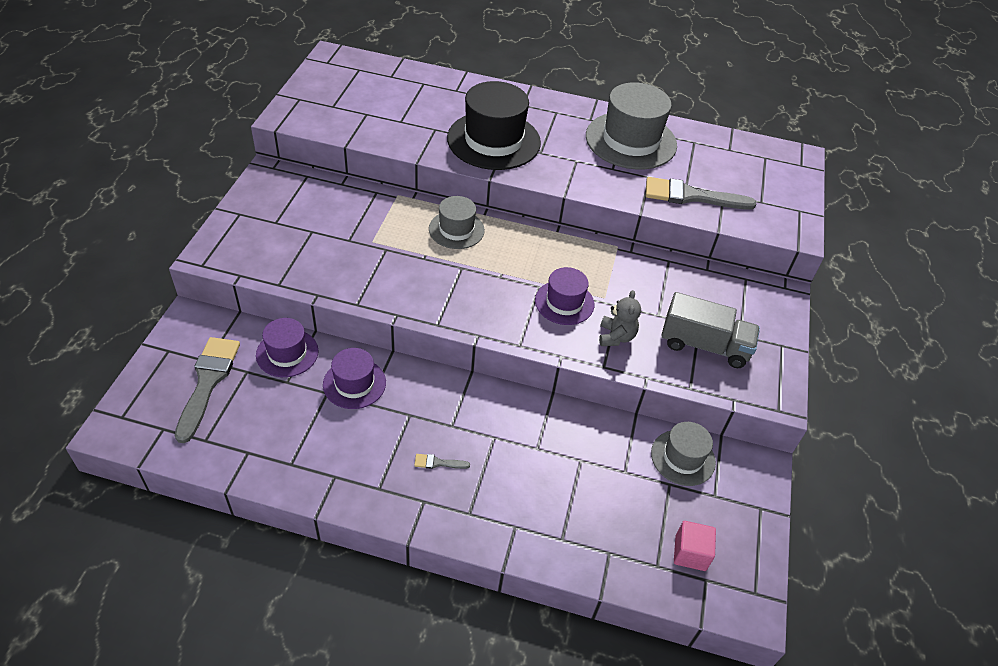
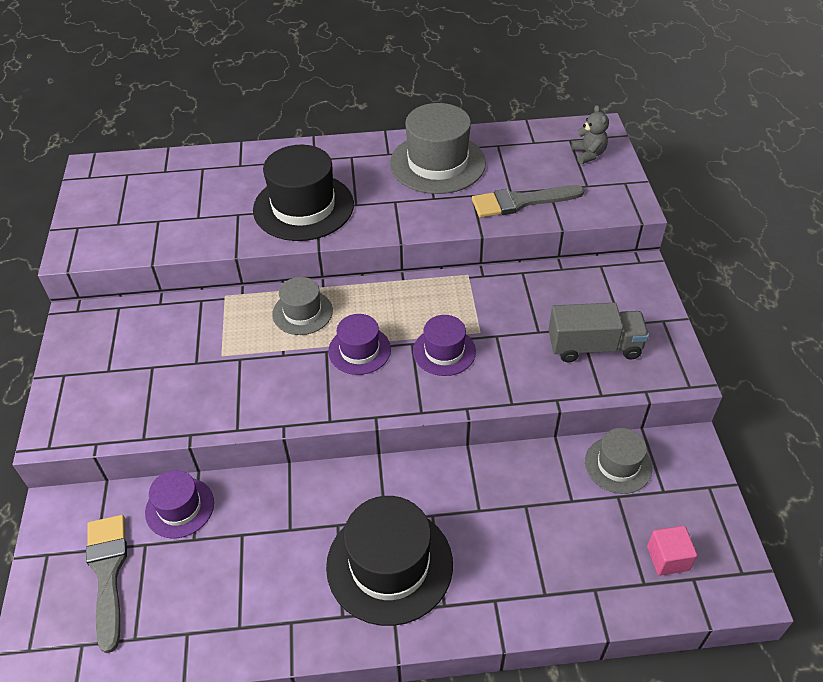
camera: 15 degrees left, 0 degrees up
(354, 383) = (266, 513): purple hat -> purple hat (359, 350)
(438, 463) = (389, 564): grey brush -> black hat
(616, 337) = (509, 368): grey teddy bear -> grey teddy bear (588, 154)

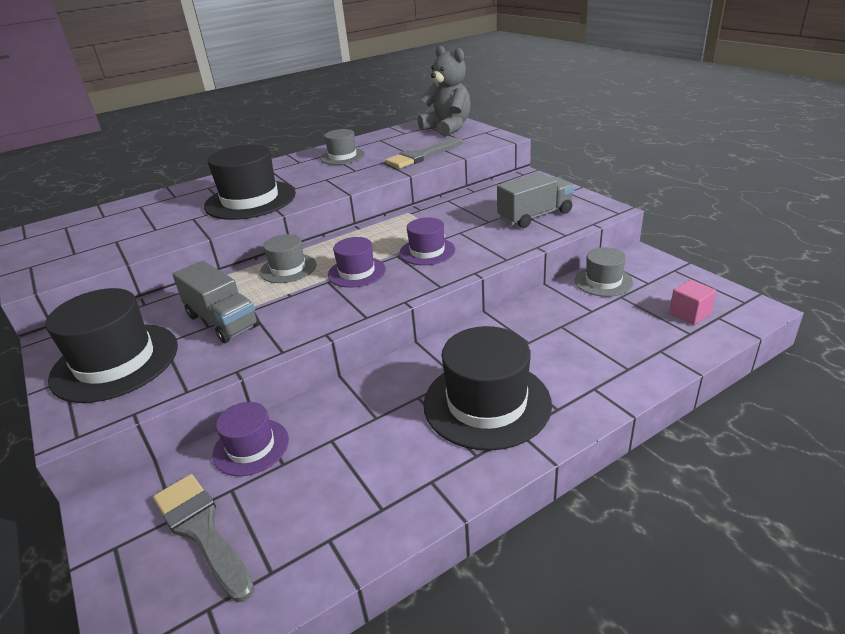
camera: 25 degrees left, 15 degrees down
(107, 372) = (115, 362): none -> black hat
(210, 362) = (222, 321): none -> grey truck
(437, 163) = (342, 156): grey hat -> grey hat, size x0.57
(588, 154) = (447, 128): grey teddy bear -> grey teddy bear, size x1.94

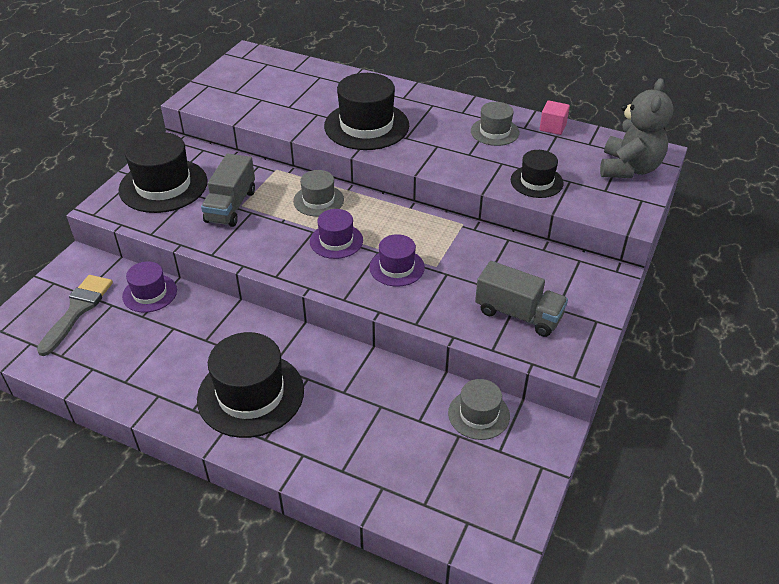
camera: 55 degrees right, 10 degrees up
(422, 156) = (536, 182): grey brush -> black hat
(689, 314) = (459, 497): pink cube -> pink cube (552, 127)

